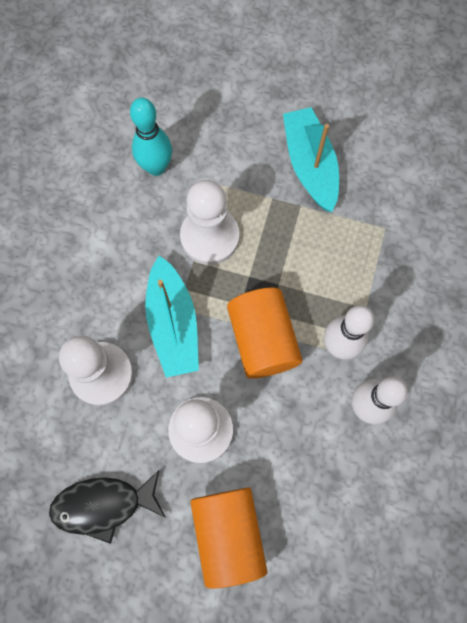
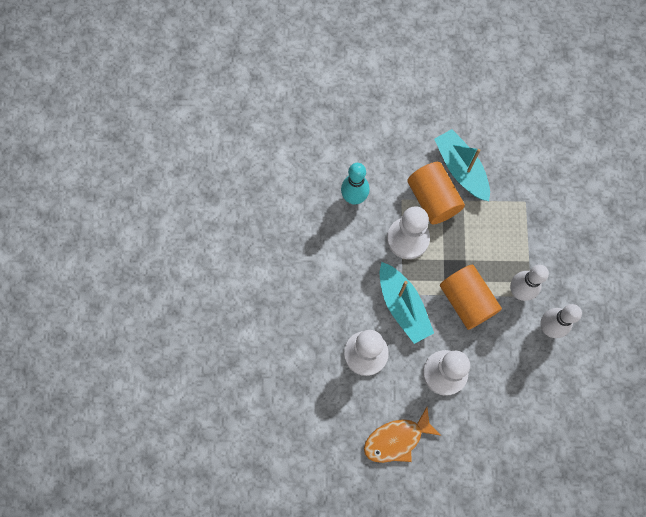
camera: 15 degrees left, 0 degrees up
(103, 505) = (397, 439): black fish -> orange fish
(228, 533) = (484, 435): orange cylinder -> orange cylinder (433, 199)

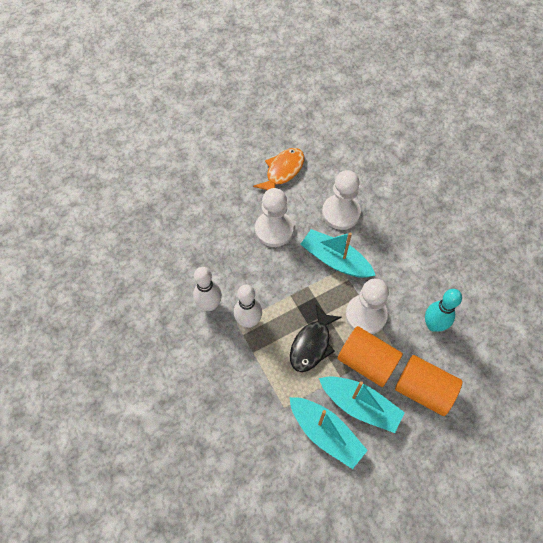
camera: 150 degrees right, 10 degrees down
(466, 301) = (287, 291): orange cylinder -> orange cylinder (423, 390)
(472, 239) = (312, 344): none -> black fish
(501, 164) = (325, 433): none -> turquoise boat

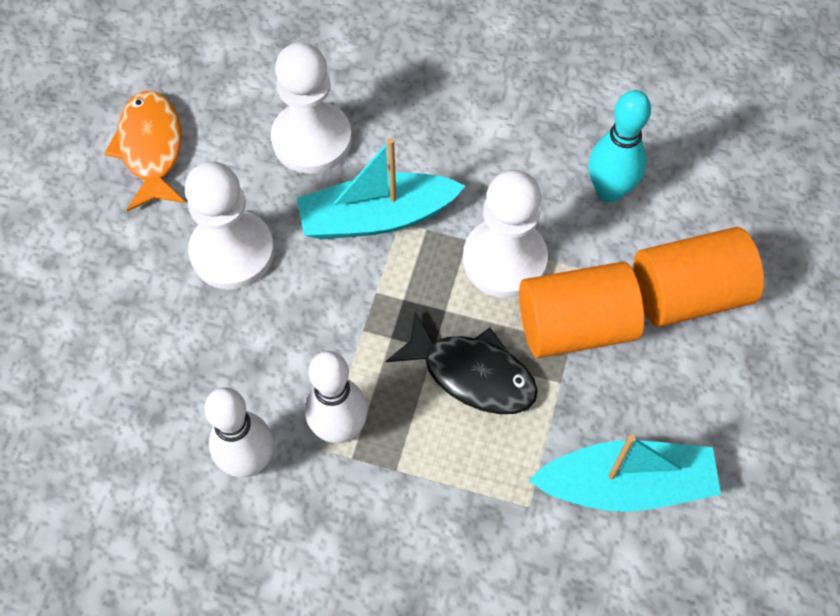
camera: 45 degrees left, 0 degrees up
(312, 344) = (472, 374): black fish -> black fish turned 45 degrees counterclockwise
(360, 405) = (630, 397): turquoise boat -> none

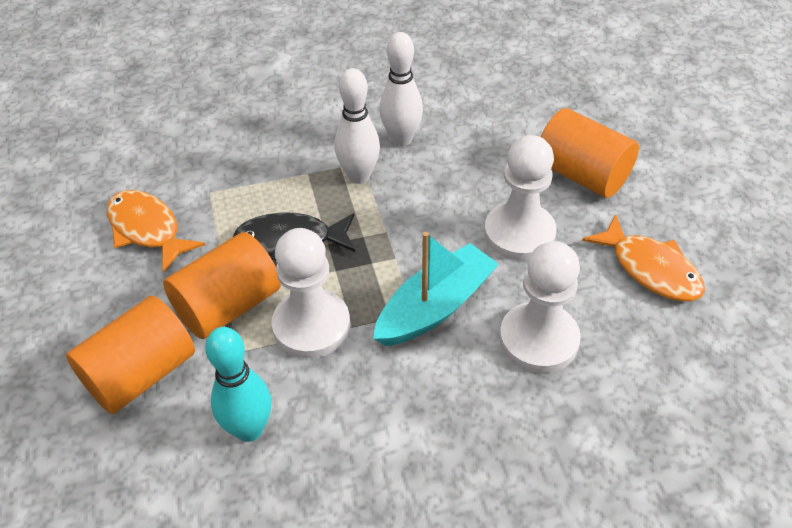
camera: 150 degrees right, 15 degrees down
(100, 287) = (582, 174): none -> orange cylinder
(626, 484) = (147, 229): turquoise boat -> orange fish

